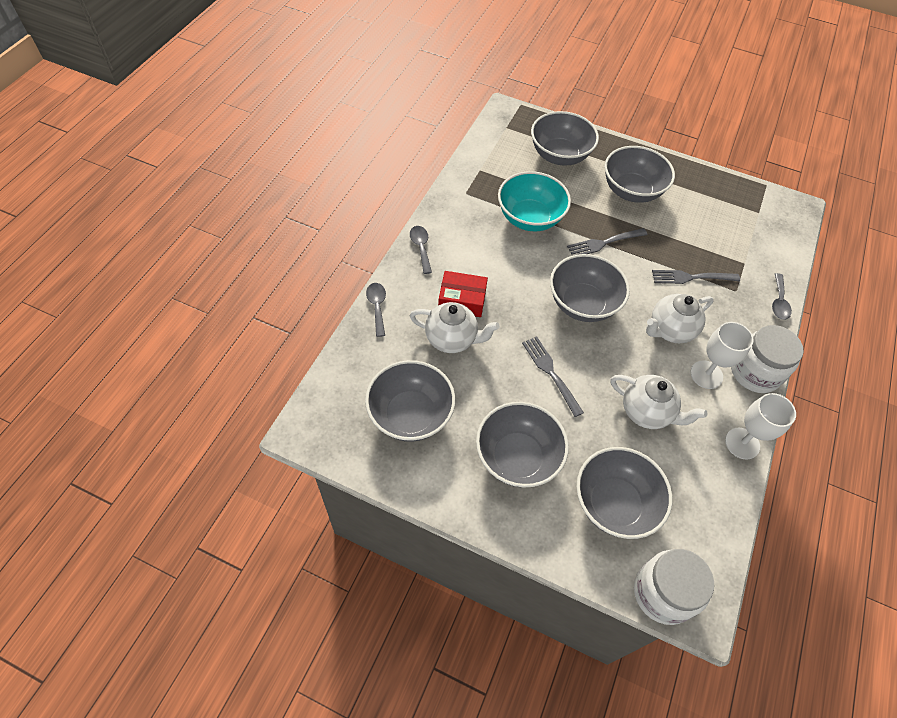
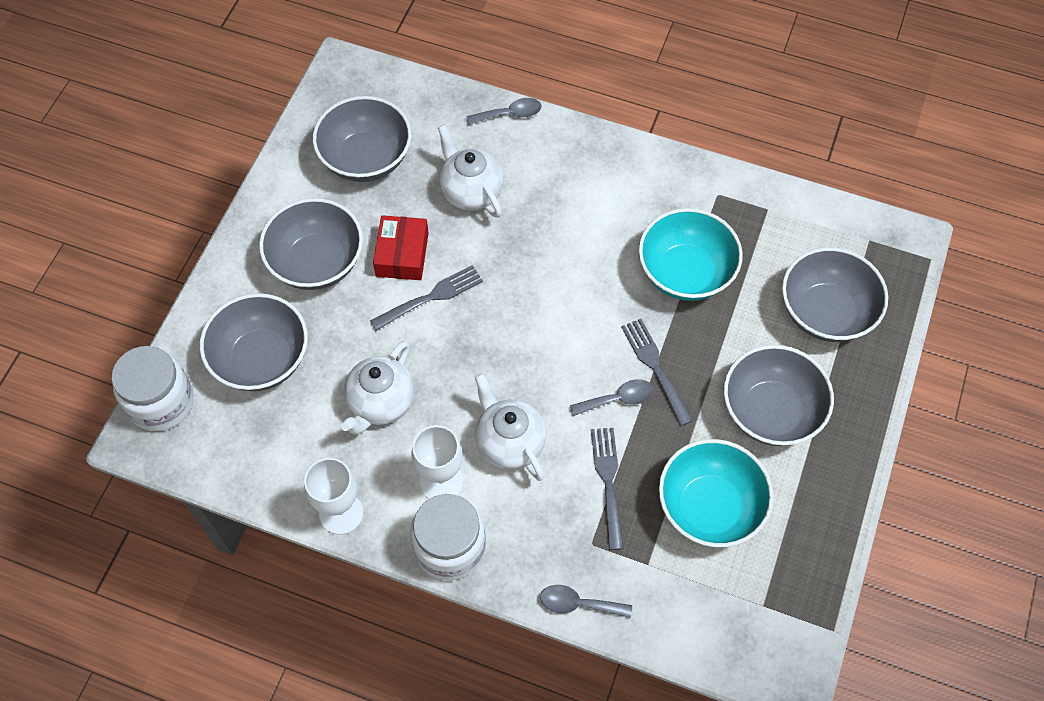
camera: 90 degrees right, 5 degrees up
(421, 247) = (609, 150): grey spoon -> grey spoon (618, 399)
(452, 339) = (471, 192): white teapot -> white teapot turned 135 degrees clockwise
(462, 300) = (531, 199): red box -> red box (402, 254)
(582, 304) = (541, 336): grey bowl -> none
(700, 228) = (709, 507): none -> turquoise bowl

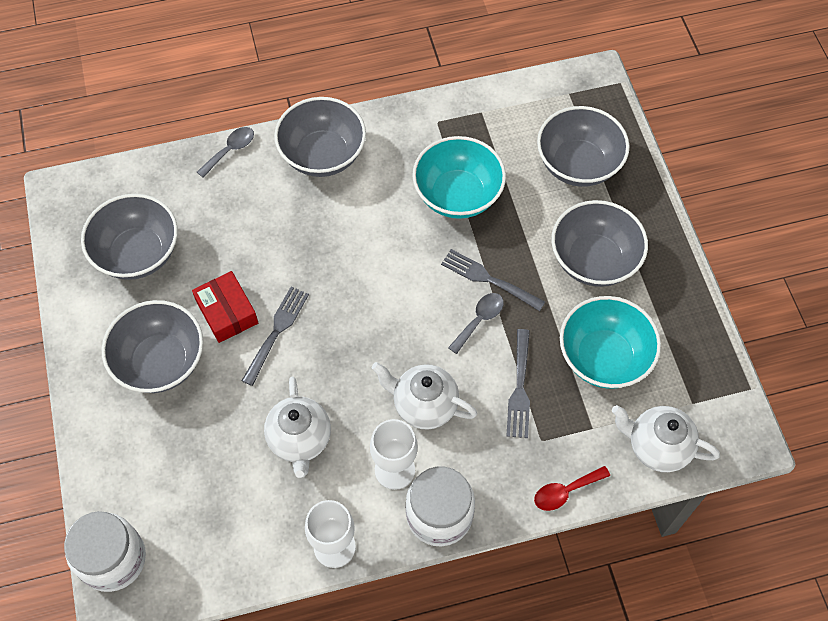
camera: 35 degrees left, 0 degrees up
(262, 359) = (174, 468): grey bowl -> grey bowl (323, 155)
(471, 192) = (245, 230): white teapot -> white teapot (657, 447)
(578, 604) = (565, 491): grey spoon -> red spoon
(608, 483) = (519, 387): grey fork -> grey fork turned 135 degrees counterclockwise

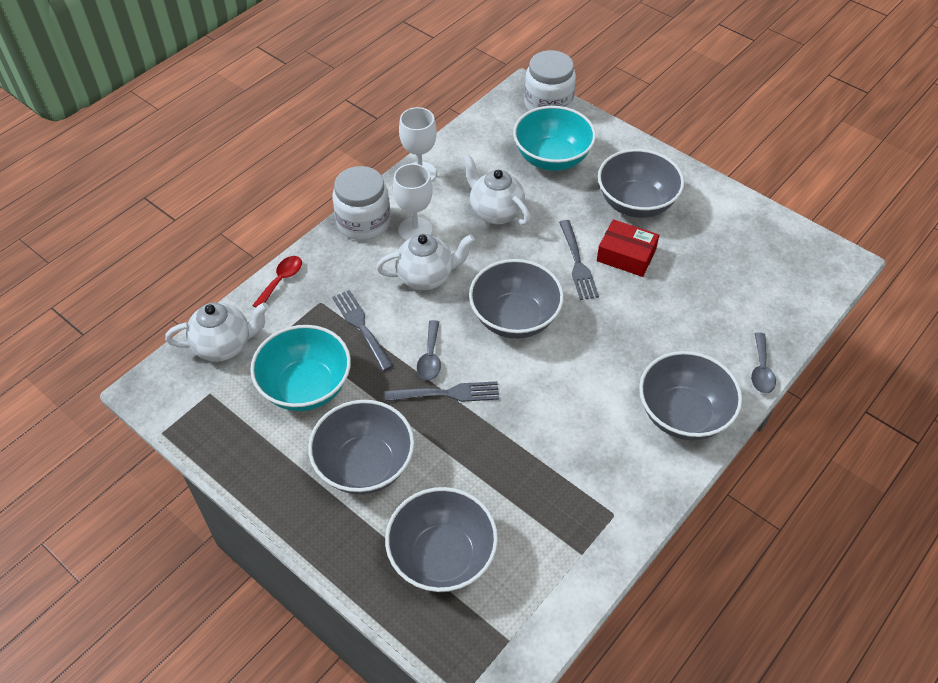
camera: 145 degrees right, 10 degrees down
(138, 253) = (733, 255): grey bowl -> grey bowl (514, 318)
(457, 195) = (533, 451): turquoise bowl -> turquoise bowl (552, 158)

